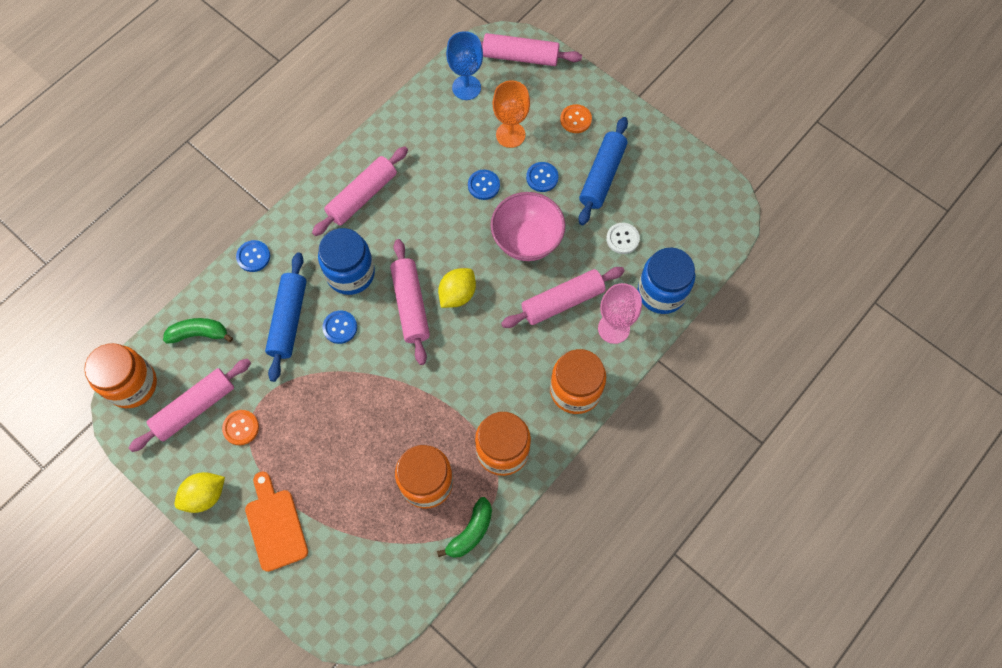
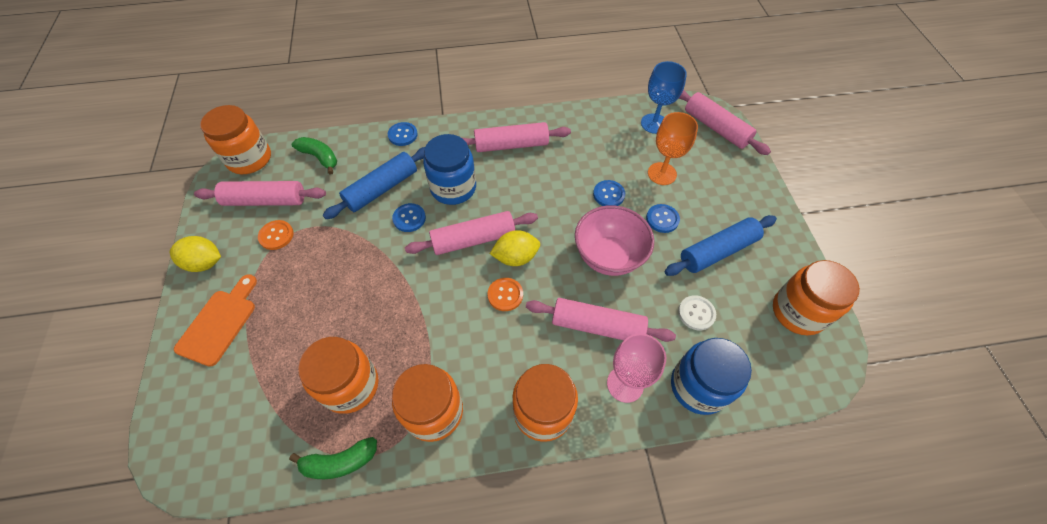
camera: 40 degrees right, 10 degrees down
(411, 305) = (473, 239): pink rolling pin -> pink rolling pin turned 45 degrees clockwise
(575, 119) = (727, 196): orange button -> orange button (505, 295)
(688, 185) = (798, 312): none -> orange jar

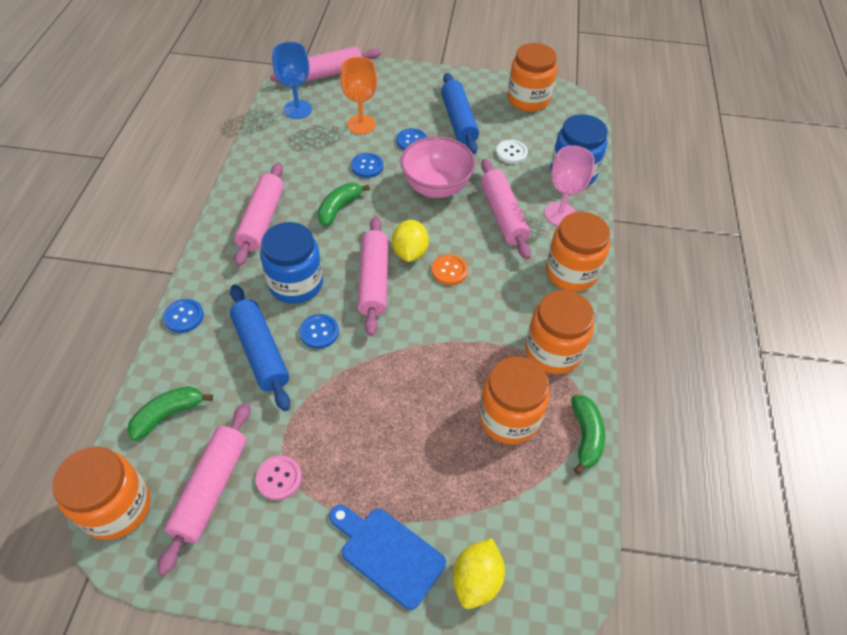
camera: 75 degrees left, 5 degrees down
(205, 263) = (285, 573): yellow lemon -> yellow lemon (476, 580)
(219, 323) = (388, 553): orange cutting board -> blue cutting board
(276, 235) = (279, 478): orange button -> pink button
(547, 190) = (339, 208): none -> green banana
(597, 326) = (503, 215): pink rolling pin -> pink rolling pin turned 45 degrees counterclockwise

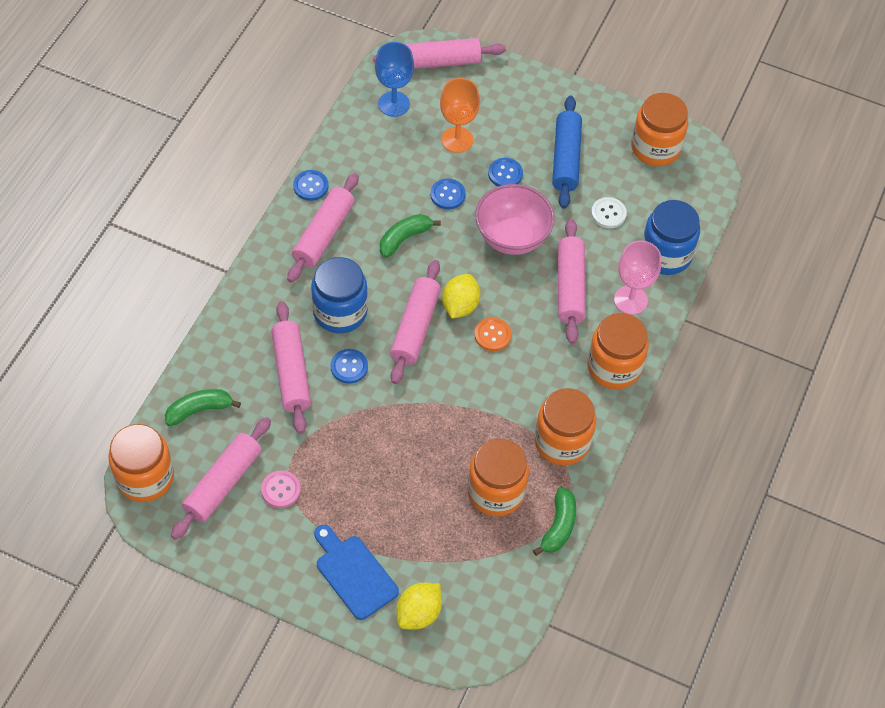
camera: 15 degrees right, 5 degrees up
(184, 317) = (229, 320): blue button -> blue button (311, 186)
(261, 352) = (291, 373): blue rolling pin -> pink rolling pin

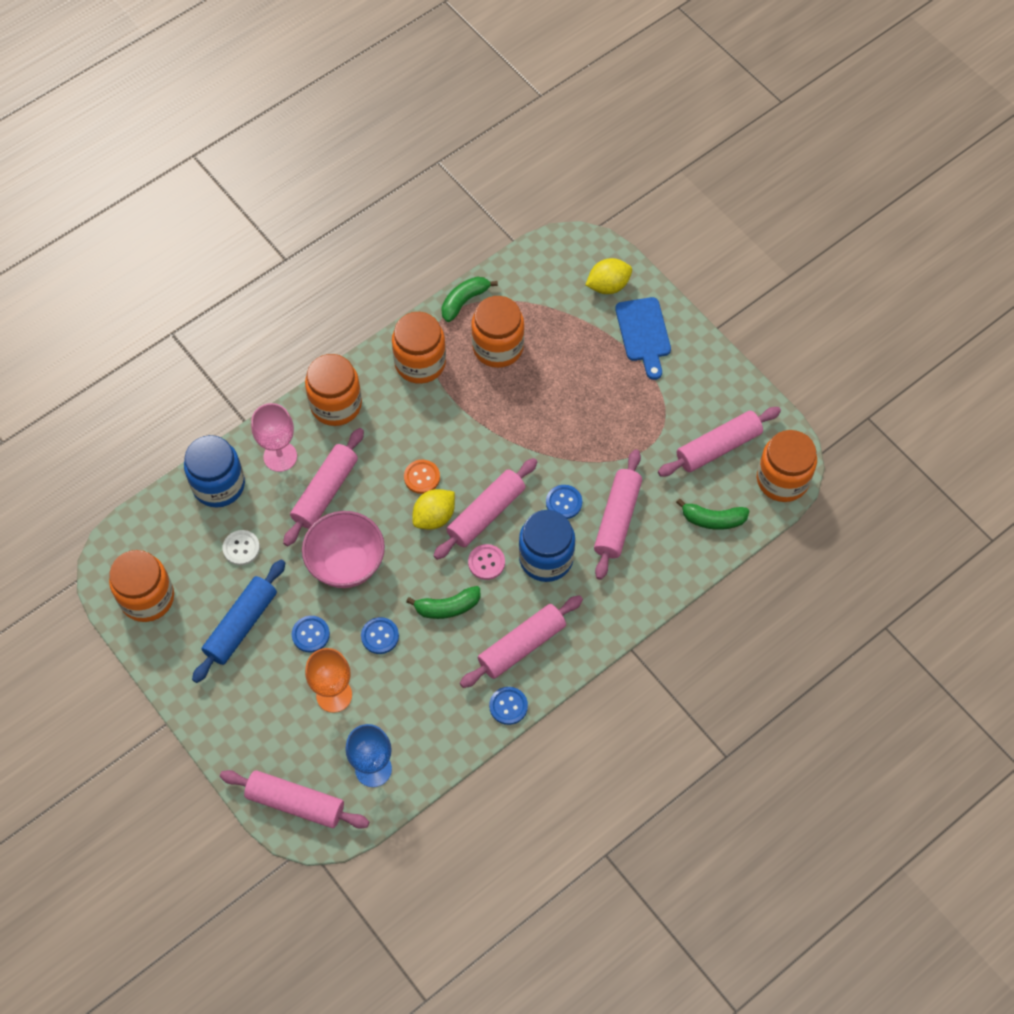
camera: 150 degrees left, 5 degrees up
(281, 490) = (672, 422): pink button -> pink button (486, 562)

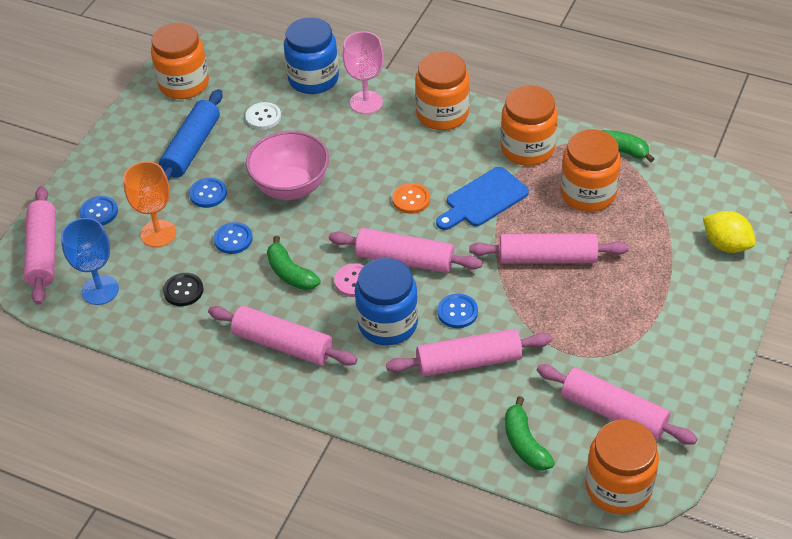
camera: 65 degrees right, 15 degrees down
(241, 625) = (191, 148): blue rolling pin -> blue rolling pin turned 75 degrees counterclockwise
(325, 492) = (352, 144): pink rolling pin -> pink rolling pin (547, 258)
(415, 700) = (183, 290): none -> black button
(434, 517) = (376, 225): yellow lemon -> none
(508, 706) = (214, 361): blue button -> blue button (99, 212)
(644, 333) = (696, 295): blue cutting board -> blue cutting board (483, 199)

